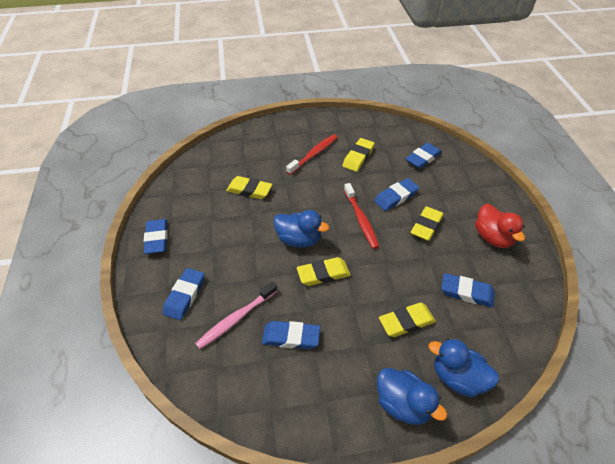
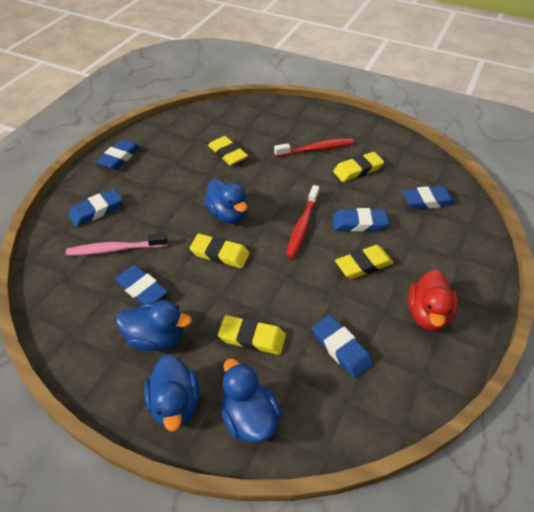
camera: 35 degrees right, 0 degrees up
(341, 367) = (156, 337): none -> blue duck

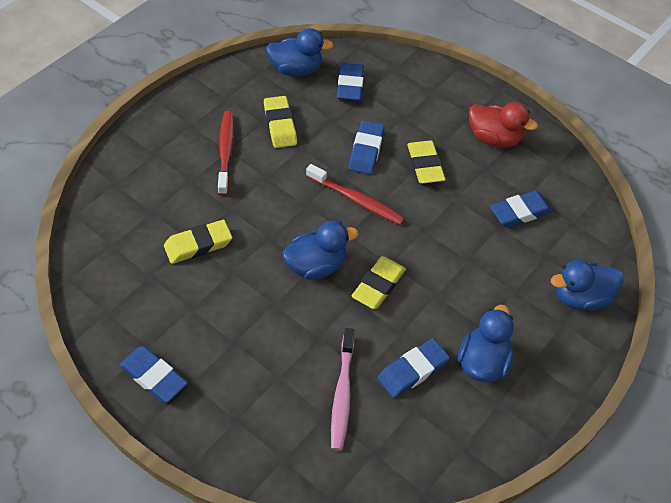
camera: 80 degrees left, 5 degrees up
(96, 210) = (262, 413): blue eraser -> none
(175, 404) = (561, 354): blue duck -> blue duck (296, 69)
(252, 337) = (497, 278): yellow eraser -> none

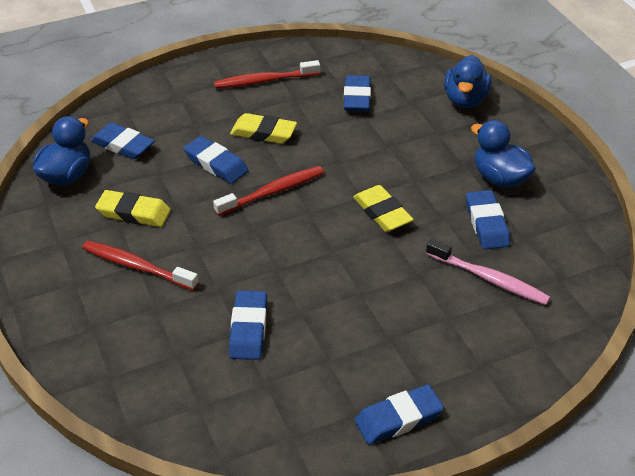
camera: 60 degrees left, 10 degrees down
(198, 245) = (248, 329): yellow eraser -> blue eraser
(316, 266) = (333, 247): blue duck -> none
(494, 138) = (264, 81): red duck -> red toothbrush

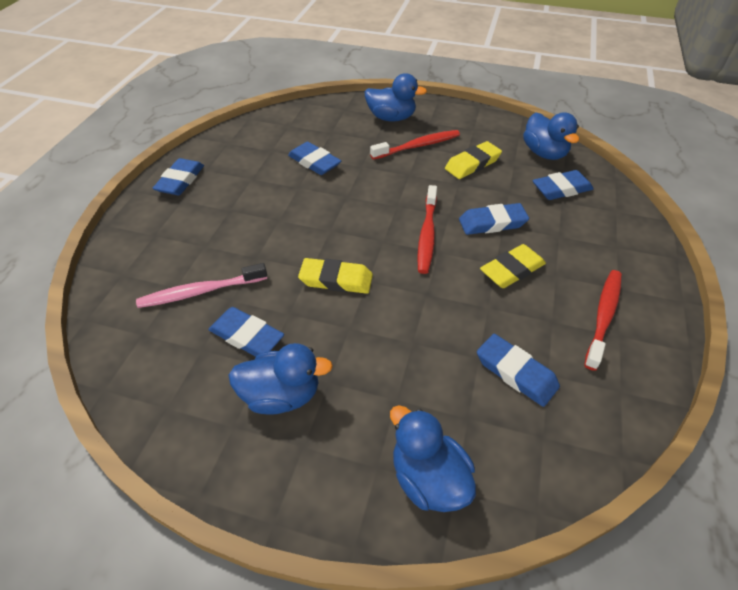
camera: 130 degrees right, 5 degrees up
(94, 320) = (391, 118): none -> blue duck

